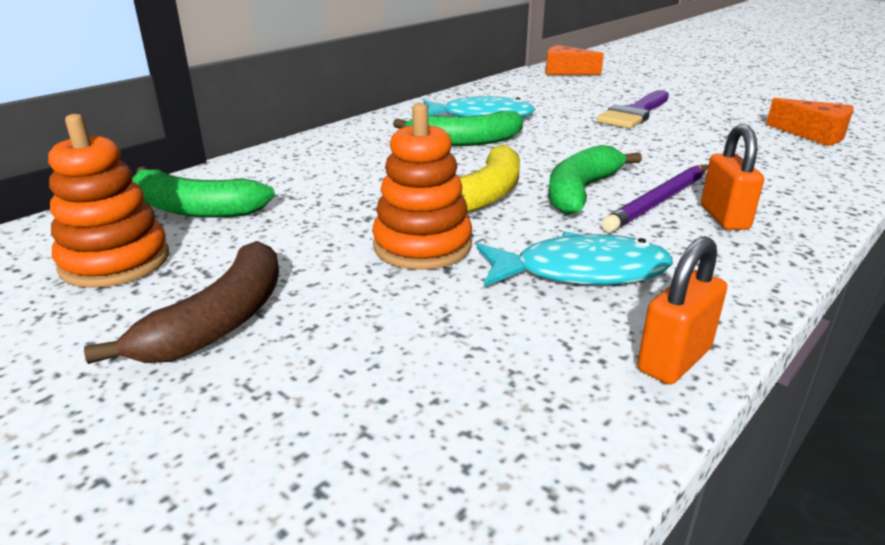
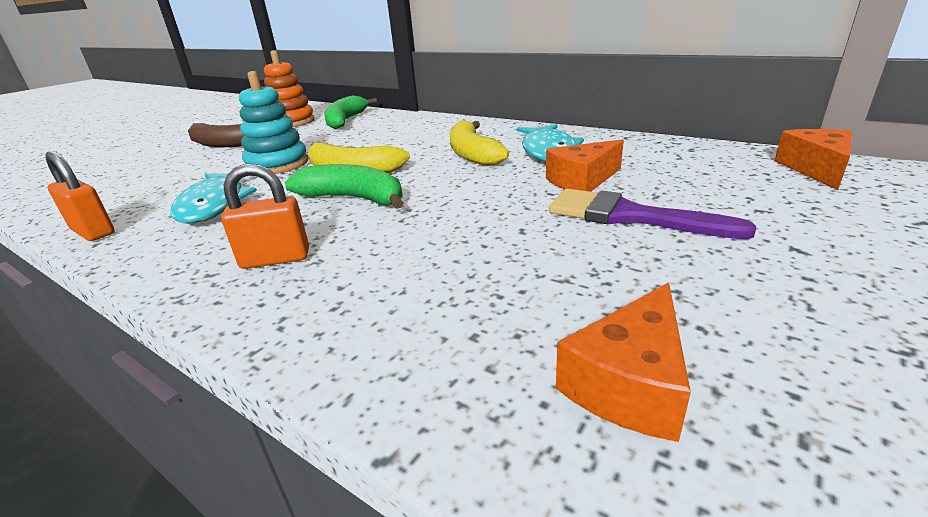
camera: 85 degrees right, 0 degrees up
(422, 246) = (277, 164): orange stacking toy -> turquoise stacking toy
(464, 141) = (472, 153): green banana -> yellow banana
(564, 115) = (582, 181): none -> orange cheese
(659, 201) = (324, 229): purple pencil -> none

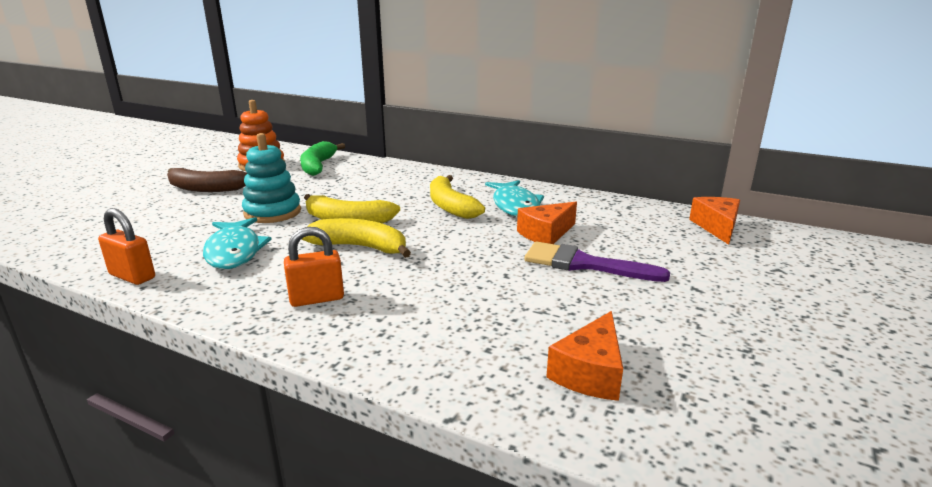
camera: 10 degrees left, 5 degrees down
(354, 198) = (360, 247): green banana -> yellow banana

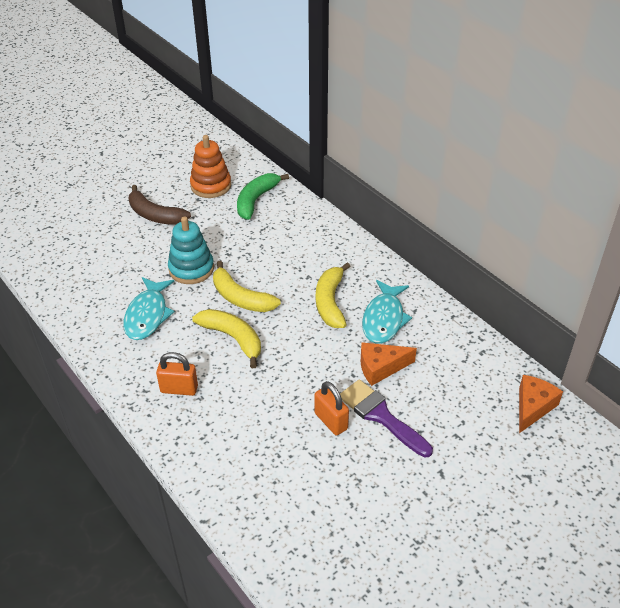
camera: 25 degrees right, 20 degrees up
(132, 276) = (78, 324): orange padlock -> orange padlock (331, 421)
(590, 372) = (303, 520): orange cheese -> none

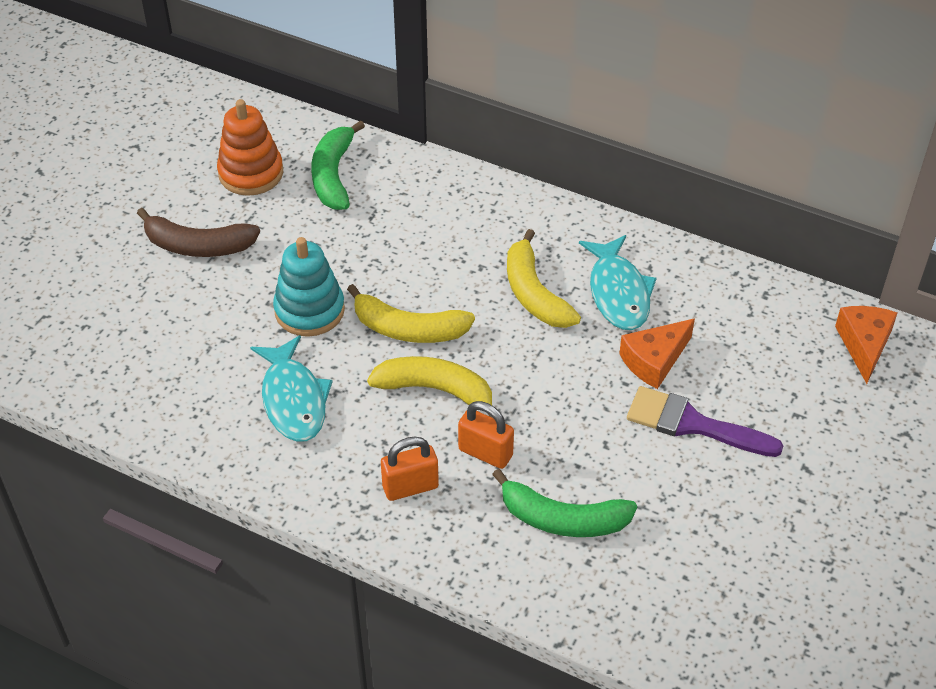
camera: 25 degrees left, 5 degrees up
(258, 443) = (562, 519): none -> green banana
(331, 421) = (636, 454): orange padlock -> orange padlock (485, 453)

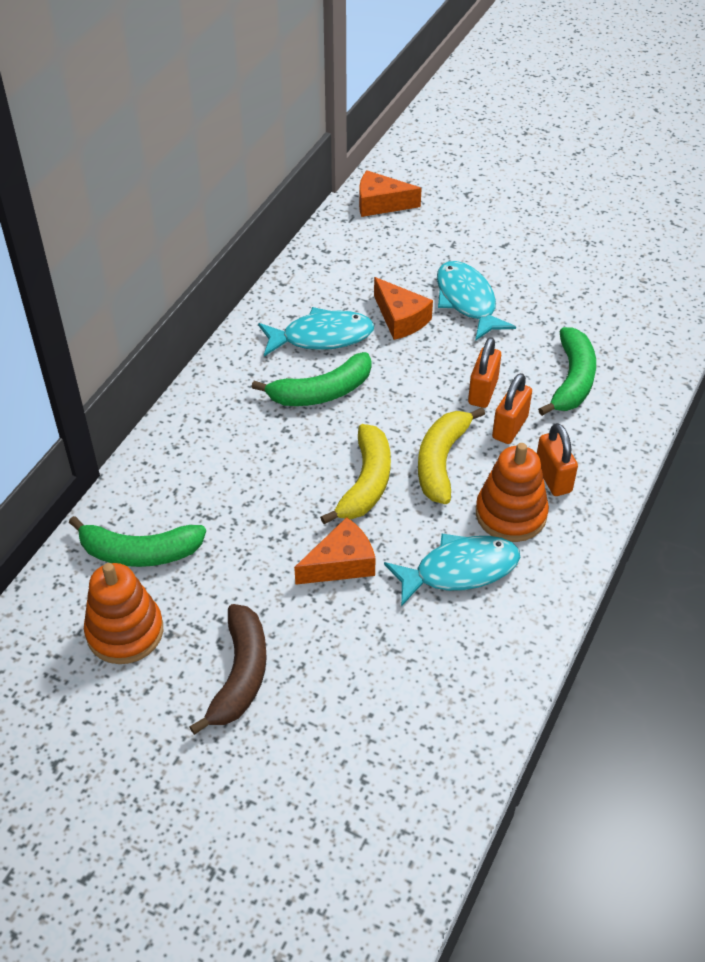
camera: 90 degrees left, 0 degrees up
(309, 310) = (341, 563): turquoise stacking toy -> orange cheese
(362, 445) = (511, 514): none -> orange stacking toy
(534, 293) = (321, 392): yellow banana -> green banana
(540, 431) = (482, 392): none -> orange padlock
(692, 424) = (467, 301): purple brush -> turquoise fish

